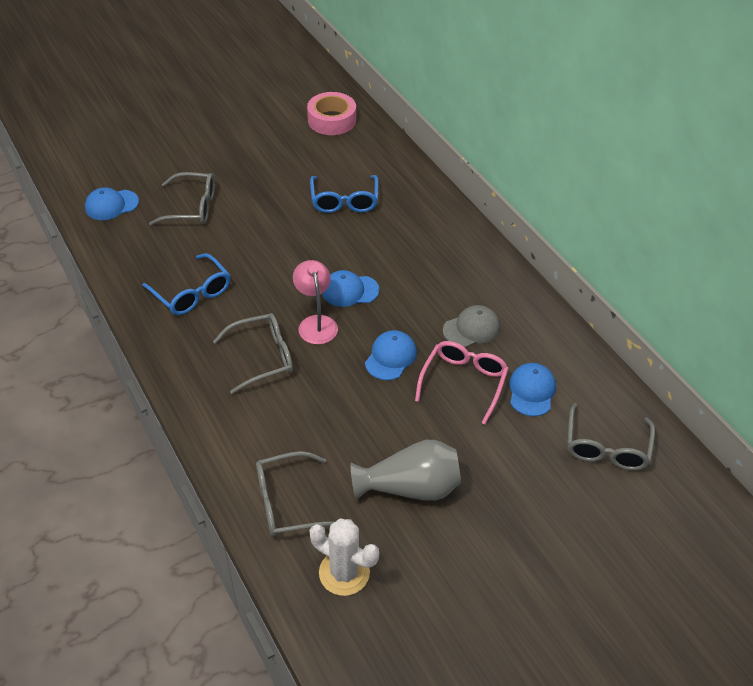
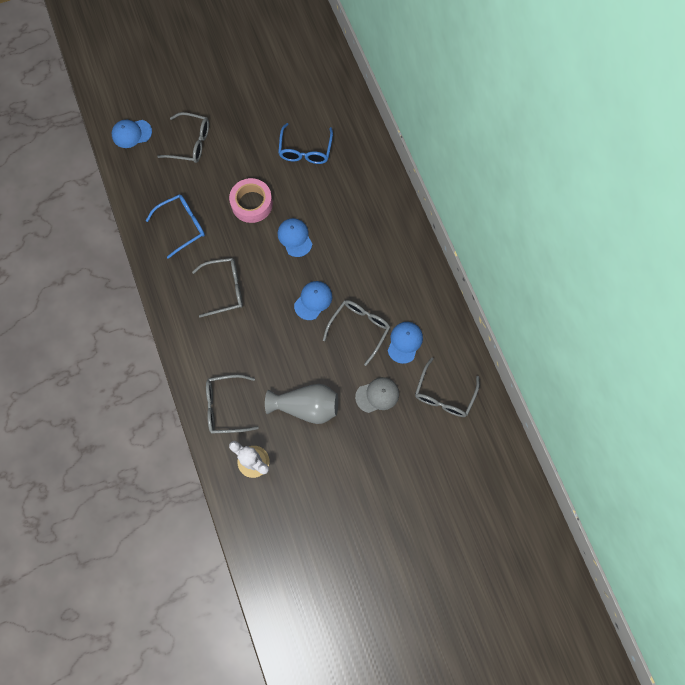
camera: 10 degrees right, 25 degrees up
(192, 293) = (182, 226): blue glasses -> blue glasses turned 90 degrees counterclockwise
(316, 323) = (266, 264): pink lamp -> none
(332, 120) = (310, 62): pink tape -> pink tape (252, 204)
(350, 290) = (295, 238): blue cap -> blue cap turned 60 degrees clockwise
(464, 382) = (359, 328): pink glasses -> grey glasses
(471, 329) = (375, 283): grey cap -> grey cap (377, 395)

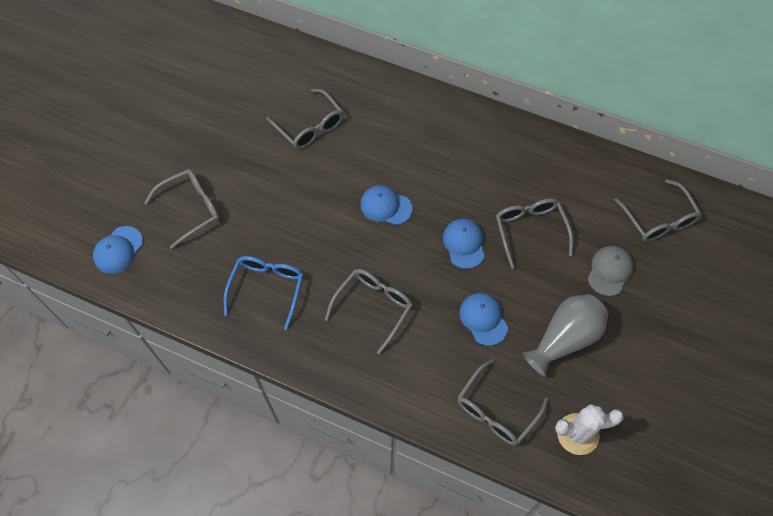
camera: 45 degrees left, 10 degrees down
(252, 204) = (312, 211): pink tape -> none
(305, 150) = (310, 126): blue glasses -> grey glasses
(405, 342) = (579, 207): blue cap -> blue cap (483, 319)

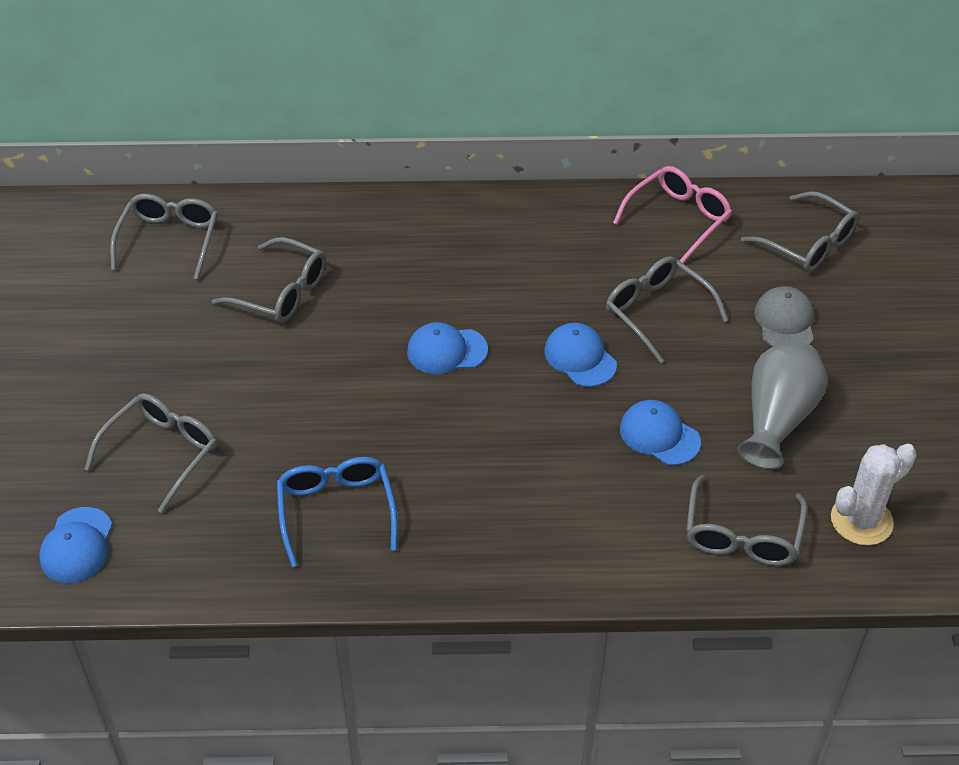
camera: 25 degrees left, 15 degrees down
(373, 307) = (502, 476): grey glasses -> grey glasses (169, 240)
(582, 167) = (678, 219): none -> pink glasses

